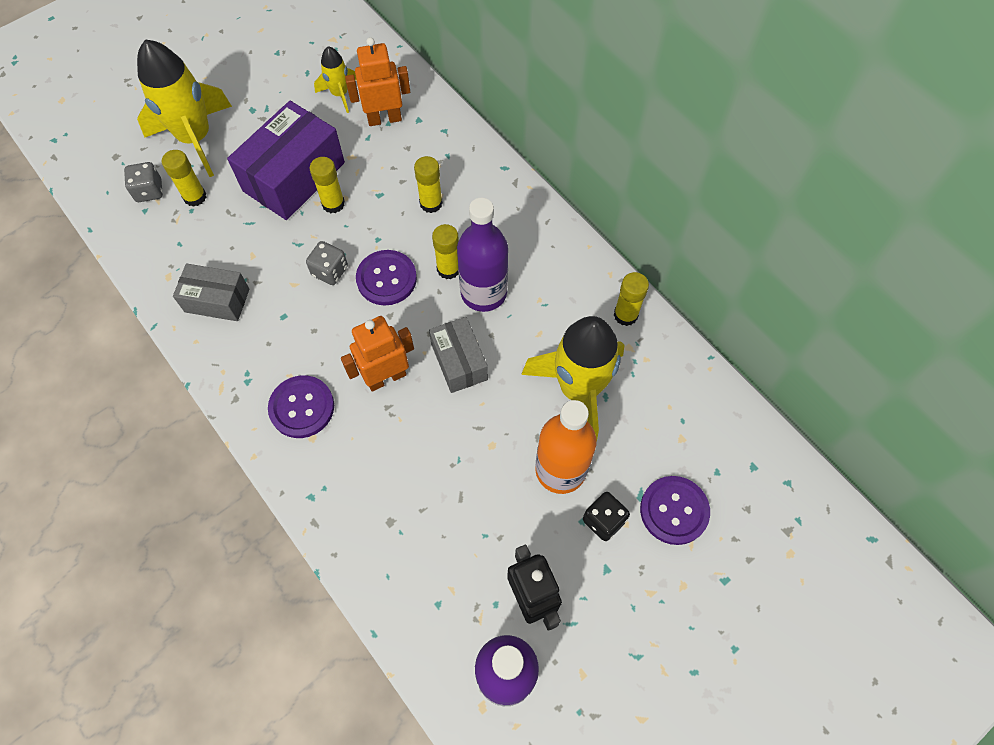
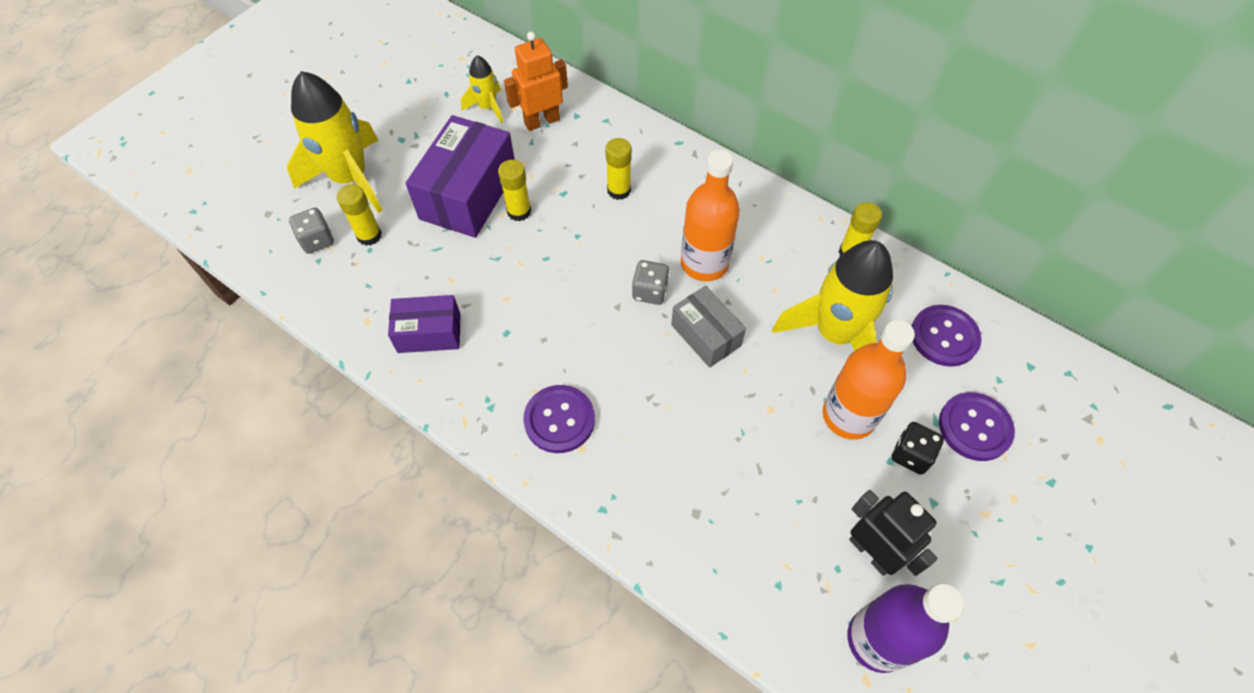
camera: 15 degrees left, 5 degrees down
(217, 300) = (429, 333): grey box -> purple box
(330, 271) = (539, 277): grey dice -> grey dice (650, 291)
(386, 279) = (601, 272): purple button -> purple button (944, 337)
(386, 377) = (637, 368): orange robot -> none
(448, 269) = (660, 248): yellow glue stick -> none
(483, 293) = (704, 263): purple bottle -> orange bottle

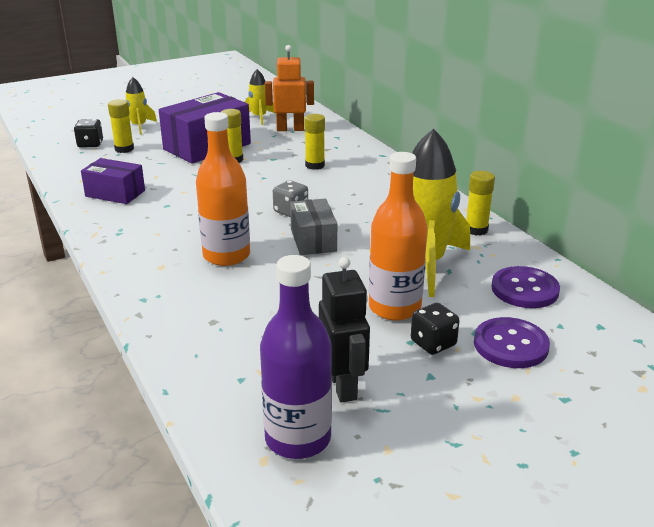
camera: 25 degrees right, 30 degrees down
(317, 240) = (90, 144): grey dice -> black dice
(350, 178) = (139, 127): yellow rocket -> yellow rocket, size x0.50
(559, 420) = (159, 250): purple button -> none
(704, 263) = (347, 208): orange bottle -> orange bottle (226, 255)

